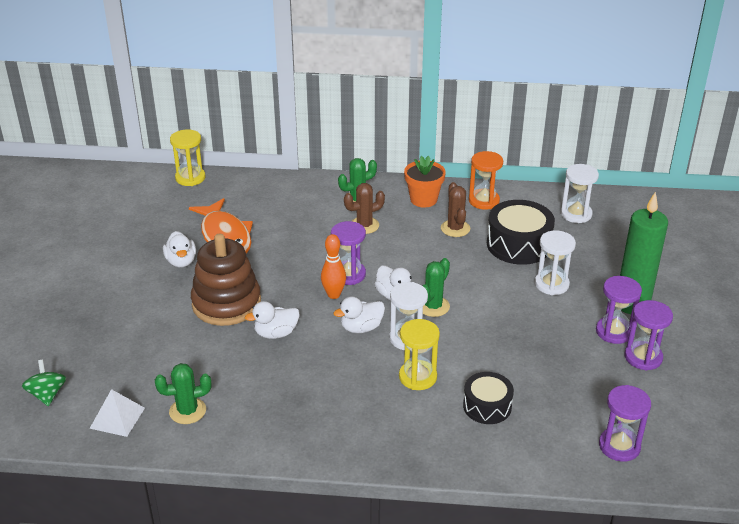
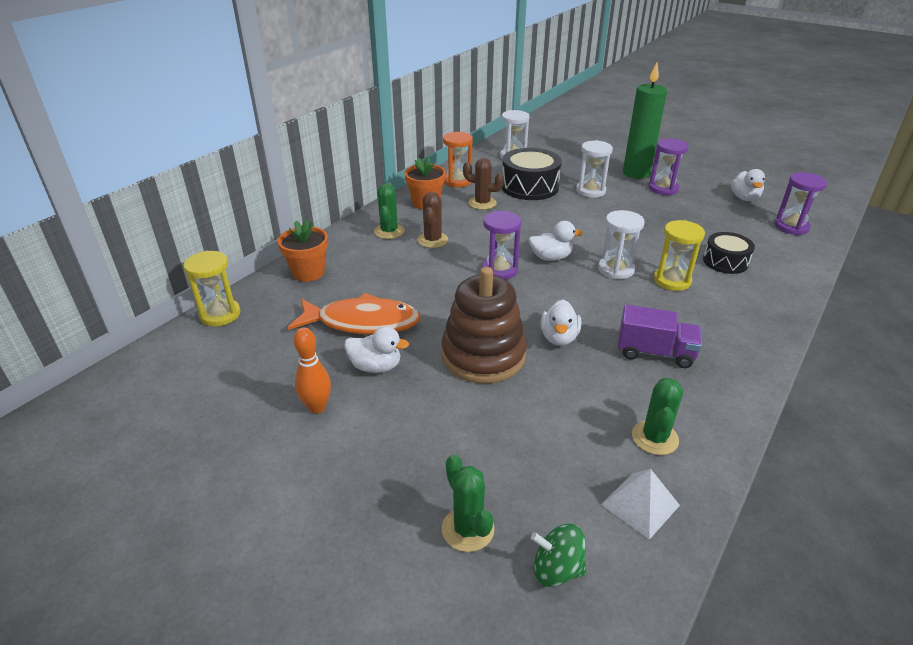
camera: 60 degrees left, 0 degrees up
(267, 189) = (308, 272): none -> orange flower pot
(293, 389) = (655, 353): none -> purple truck
(334, 295) = (524, 287): orange bowling pin -> orange bowling pin (317, 407)
(361, 328) = (585, 287): white duck -> white duck (744, 198)
(433, 306) = (580, 244): green cactus -> green cactus (467, 529)
(643, 357) = (697, 188): purple hourglass -> none

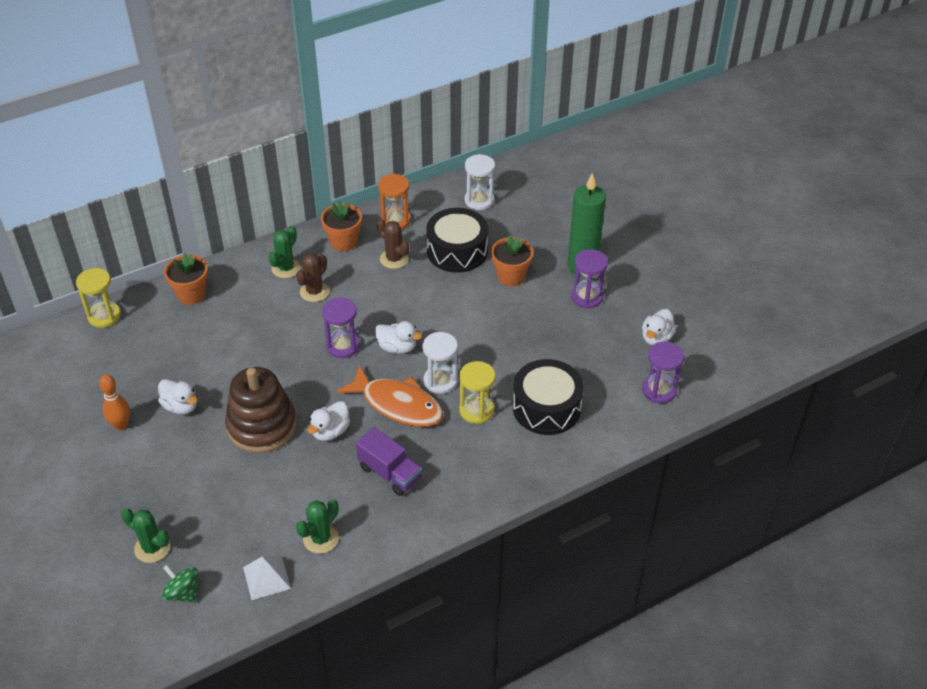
camera: 25 degrees right, 10 degrees up
(362, 322) = (198, 362): orange fish -> orange fish (398, 404)
(467, 529) = (152, 548): green cactus -> green cactus turned 60 degrees counterclockwise
(590, 191) = (511, 276): white hourglass -> orange flower pot
(725, 262) = (546, 408): black drum -> black drum, size x1.60

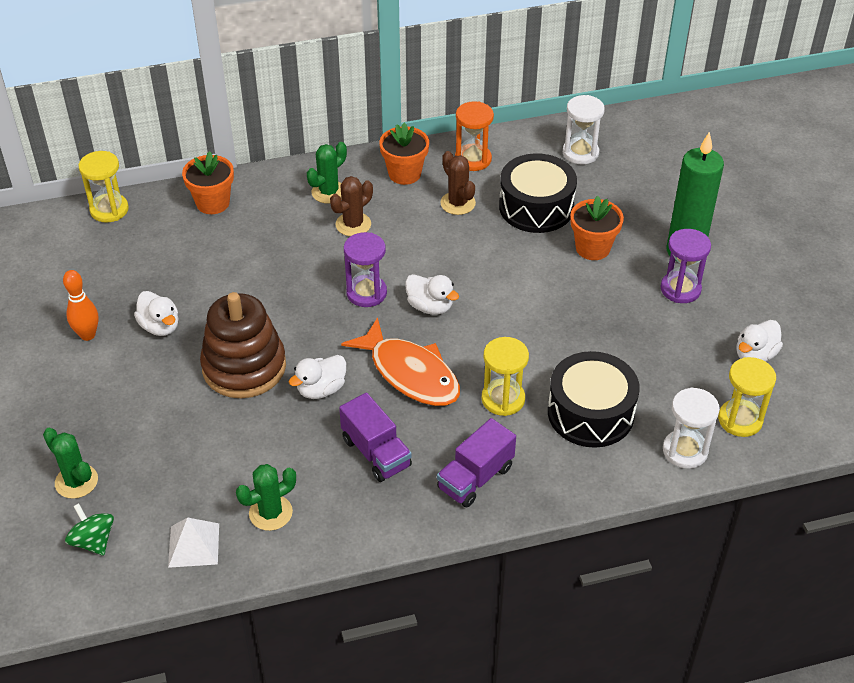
camera: 15 degrees right, 0 degrees up
(440, 381) = (470, 355): white hourglass -> white hourglass (685, 451)
(473, 477) = (475, 478): none -> purple truck
(659, 390) = (740, 420): purple hourglass -> yellow hourglass

